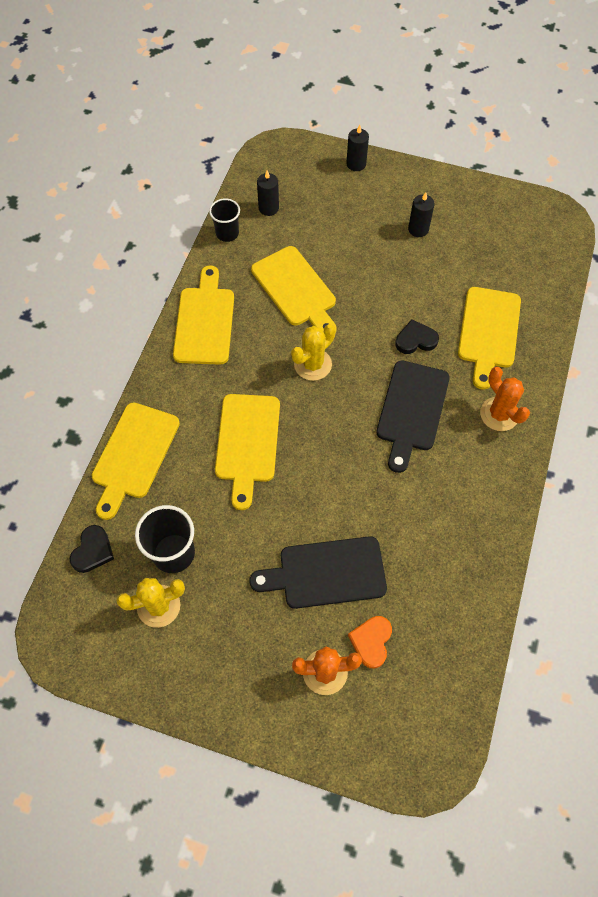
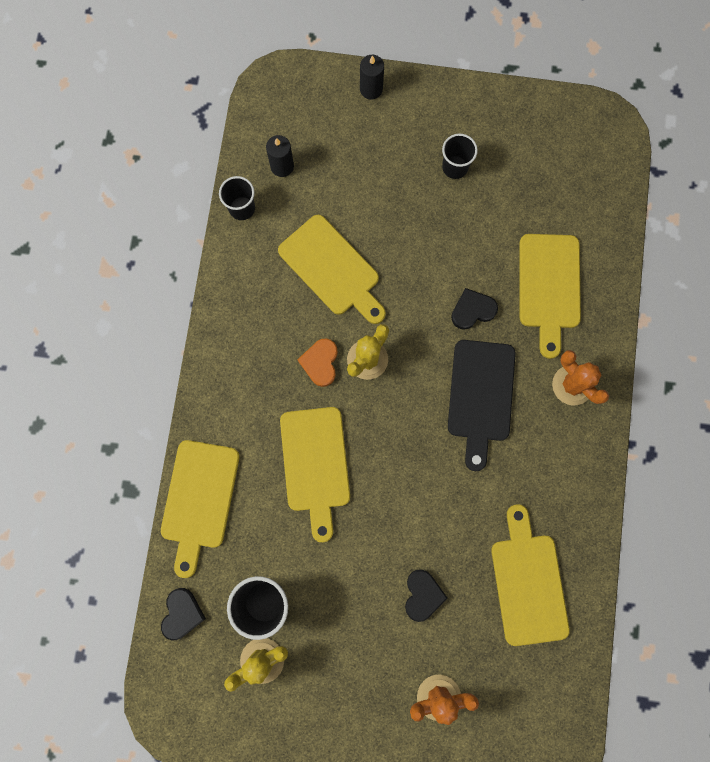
camera: 10 degrees left, 15 degrees up
(204, 321) = (240, 326): yellow cutting board -> yellow cutting board (528, 583)
(326, 573) = (423, 595): black cutting board -> black heart
(371, 641) = (478, 658): orange heart -> orange heart (320, 363)
(418, 229) = (455, 167): black candle -> black cup

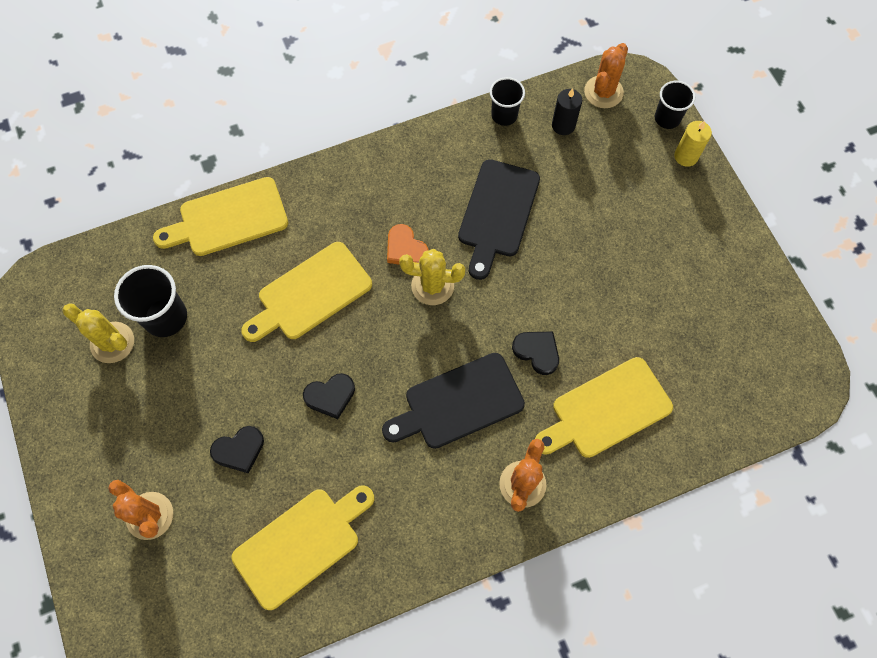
camera: 60 degrees right, 10 degrees down
(182, 614) = (122, 258): black heart -> black heart (330, 396)
(270, 114) = (603, 92): none -> orange cactus
(320, 363) = (405, 249): orange heart -> orange heart turned 105 degrees counterclockwise
(332, 268) = (498, 213): yellow cutting board -> black cutting board
(371, 89) = (686, 156): black candle -> yellow candle
(455, 167) = (664, 264): black cup -> black cup (667, 118)

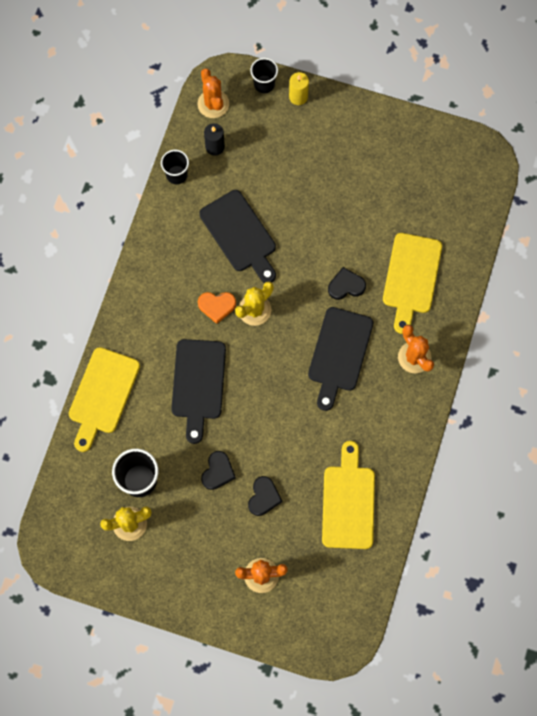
camera: 50 degrees left, 5 degrees up
(310, 294) = (198, 384): yellow cutting board -> black cutting board
(330, 396) = (274, 421): black heart -> black heart (218, 471)

